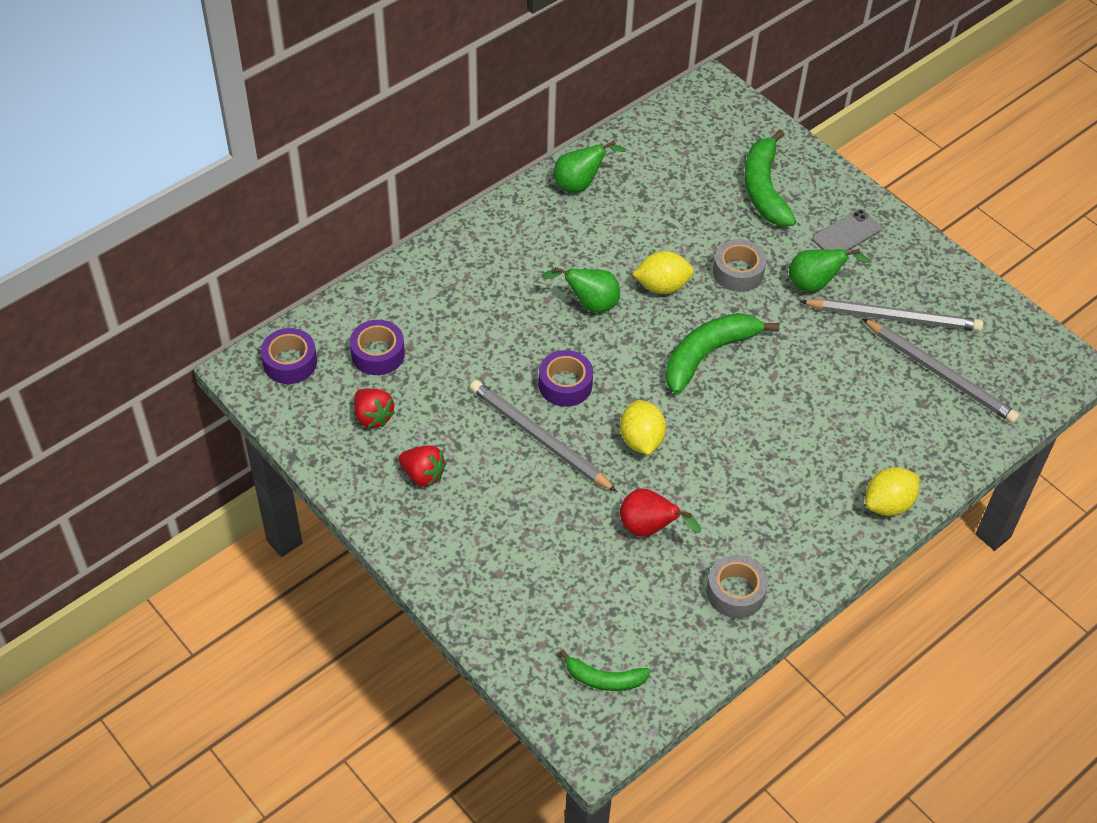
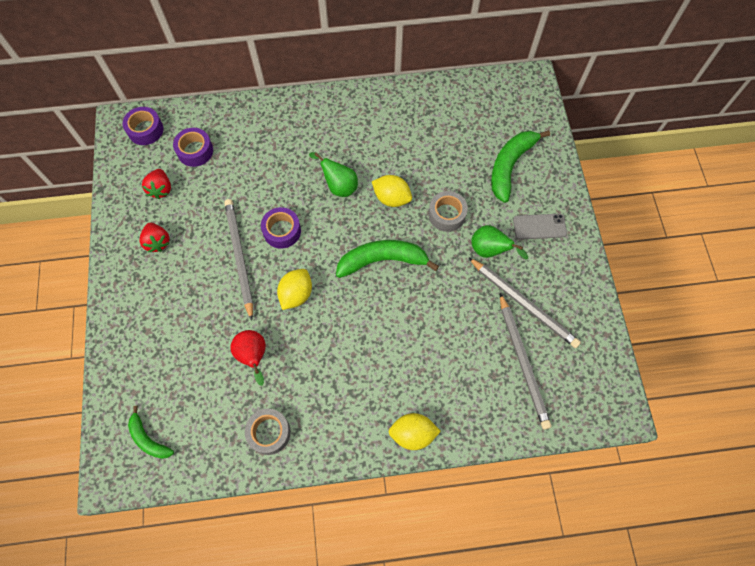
camera: 35 degrees right, 15 degrees up
(580, 184) = (396, 103): green pear -> none

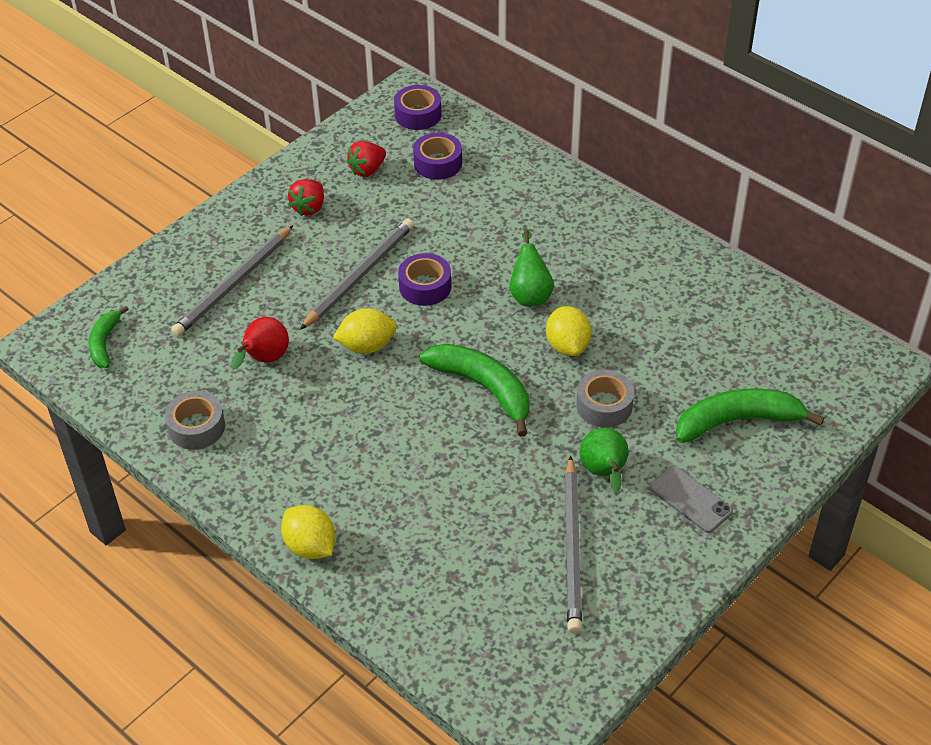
camera: 50 degrees right, 20 degrees down
(522, 361) = (498, 593): grey pencil -> grey pencil (234, 284)

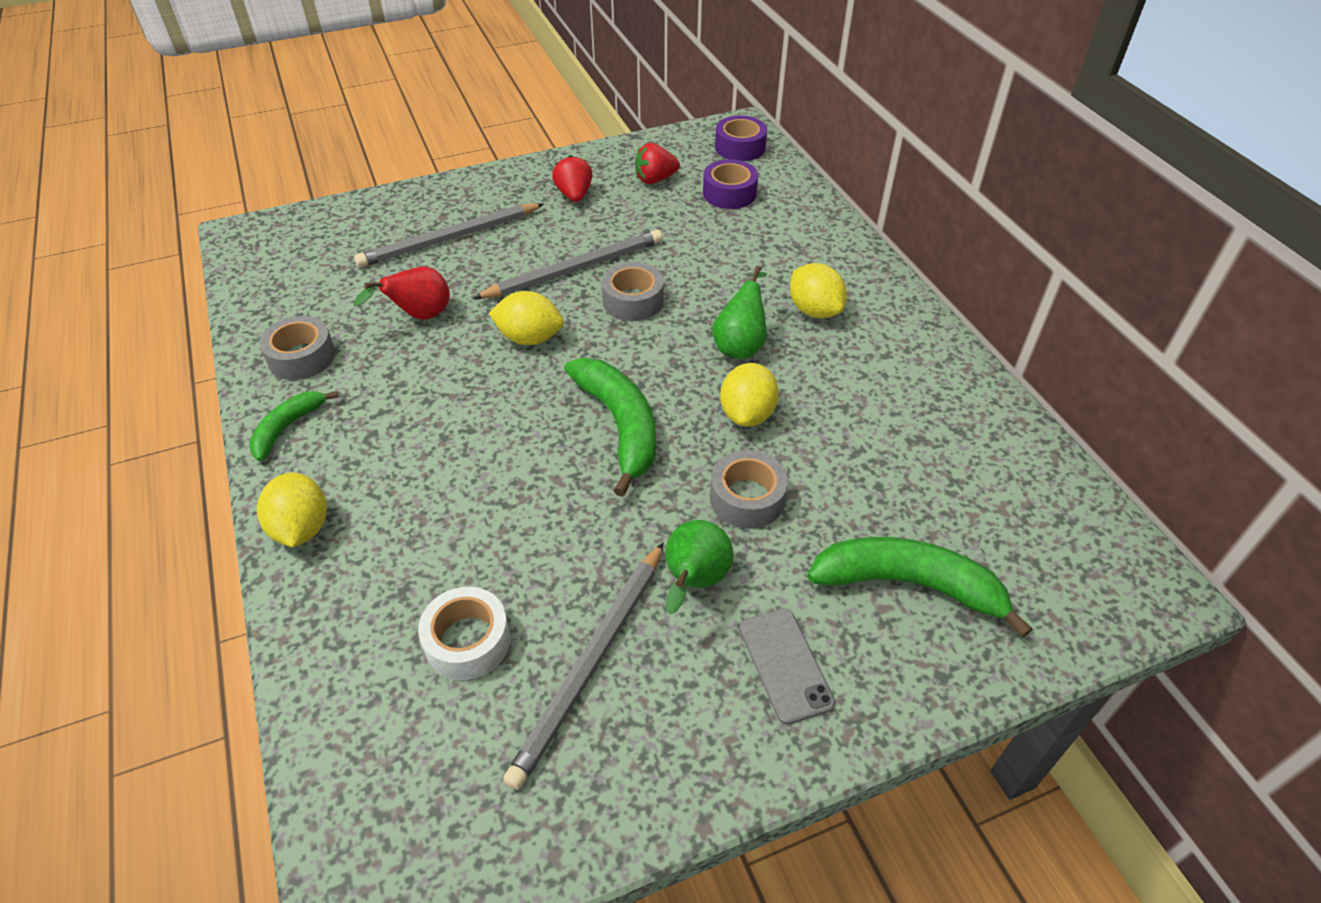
camera: 25 degrees right, 0 degrees up
(105, 343) = (292, 251): green banana -> green banana (287, 428)
(309, 207) = (574, 195): red strawberry -> red strawberry turned 120 degrees clockwise
(425, 286) = (633, 301): purple tape -> grey tape
(484, 568) = (468, 641): none -> white tape
(567, 246) = (814, 310): none -> yellow lemon

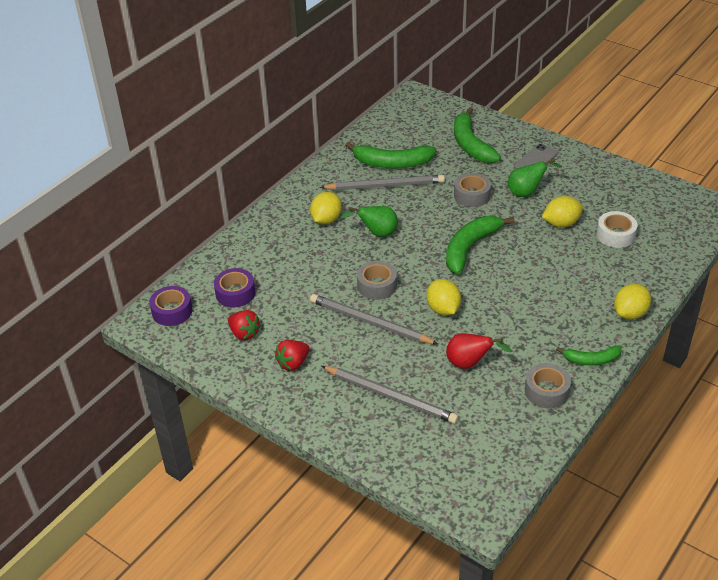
camera: 120 degrees left, 5 degrees down
(592, 662) = (586, 201): grey pencil -> grey pencil (384, 186)
(747, 414) = (423, 213): yellow lemon -> yellow lemon (561, 223)
(916, 441) = (392, 163): none -> green banana

